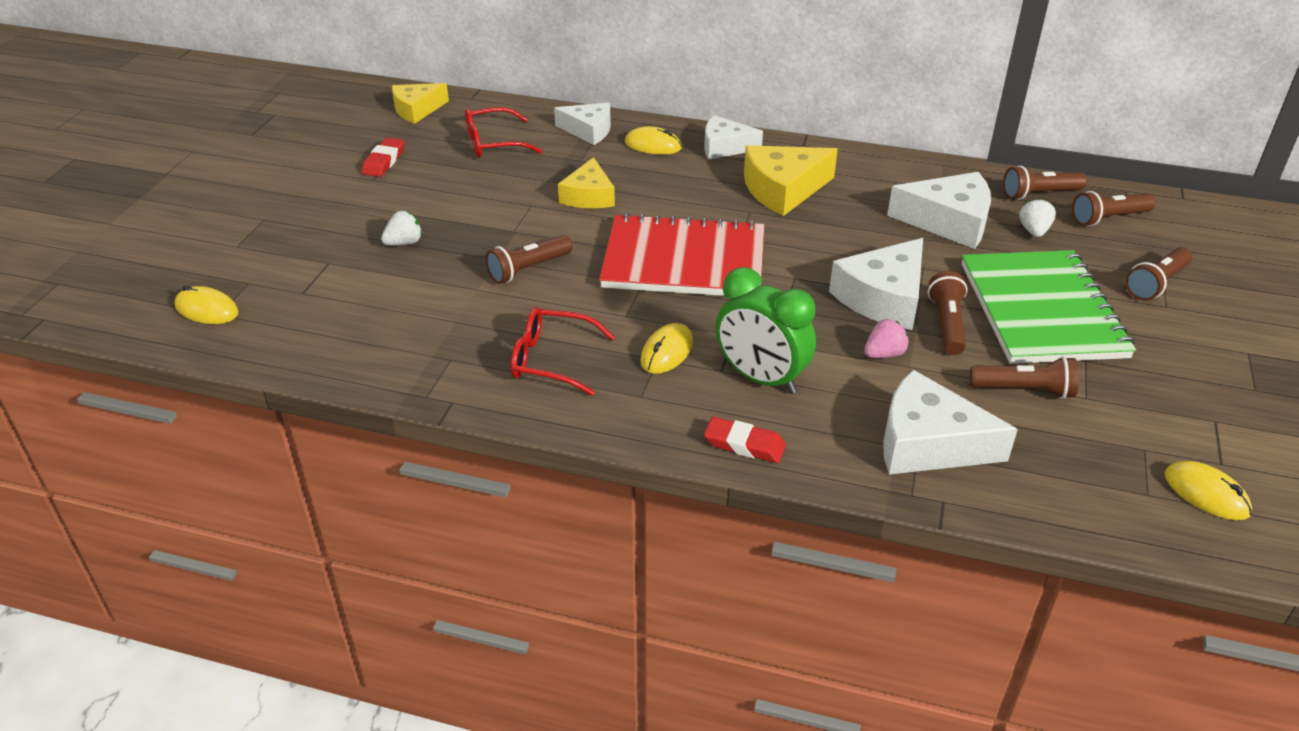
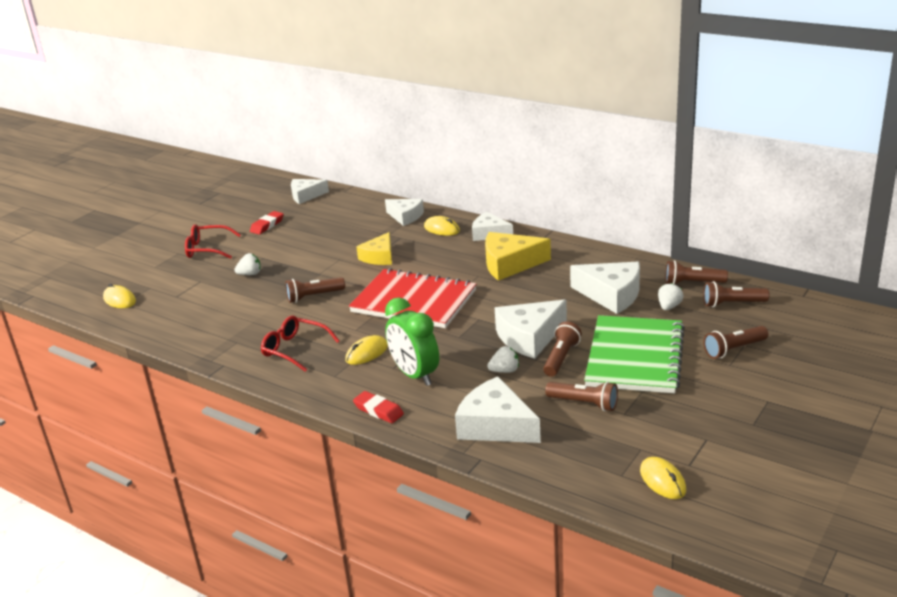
camera: 20 degrees right, 10 degrees down
(417, 110) = (306, 196): yellow cheese -> white cheese
(493, 143) = (340, 220): red glasses -> red glasses (207, 249)
(884, 354) = (505, 371): pink strawberry -> white strawberry

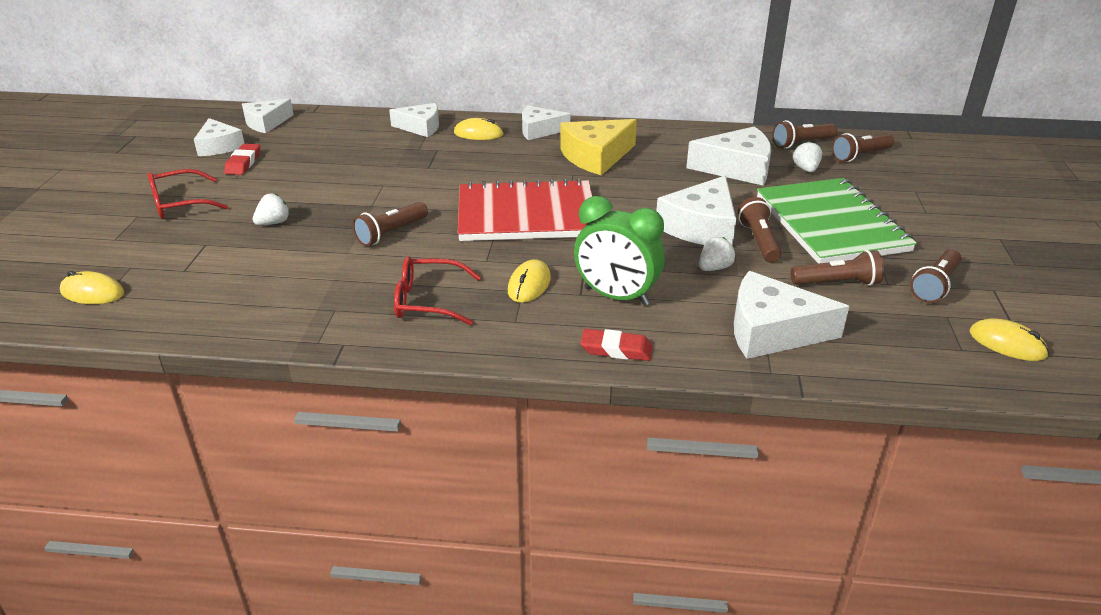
camera: 30 degrees left, 5 degrees up
(262, 209) = (219, 146): none -> white cheese
(379, 257) = (432, 174): yellow cheese -> none
(734, 349) = (912, 197): brown flashlight -> brown flashlight (935, 286)

